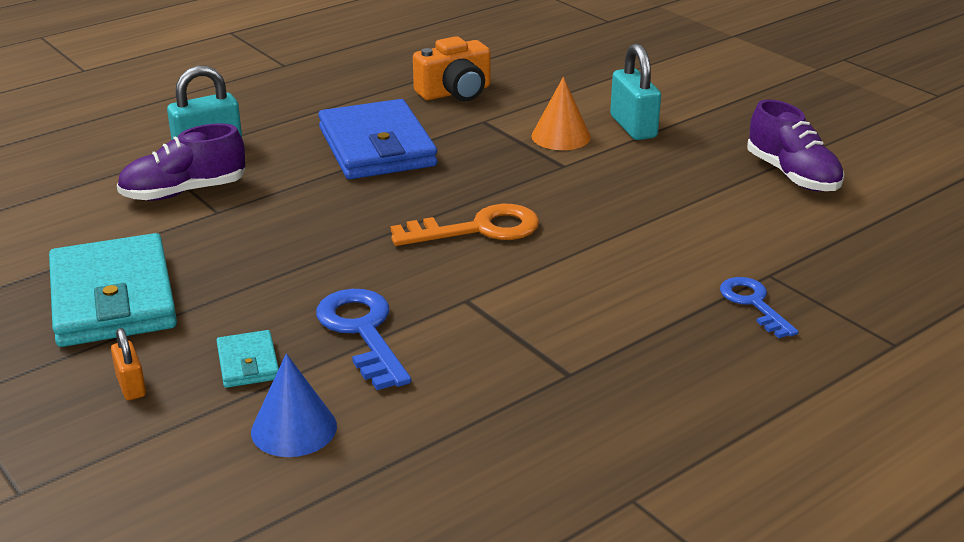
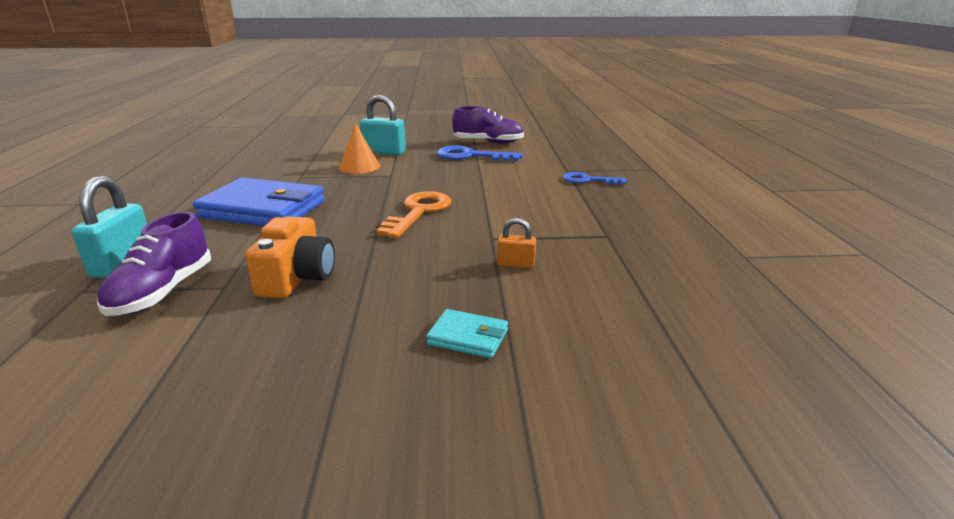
camera: 55 degrees left, 5 degrees down
(113, 298) = (265, 379): turquoise wallet -> none
(131, 386) = (430, 411): orange padlock -> orange padlock (516, 264)
(294, 428) = (581, 343): blue cone -> none
(362, 332) = (484, 280): blue key -> blue key (471, 156)
(455, 92) = (251, 173): orange camera -> orange camera (297, 278)

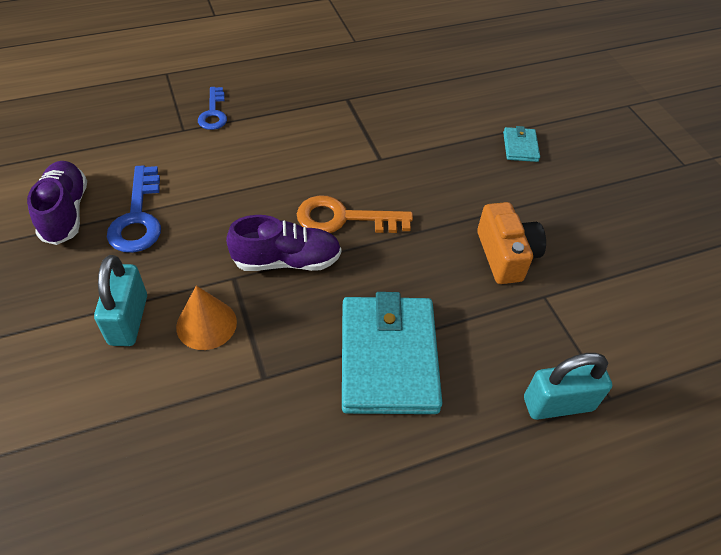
camera: 110 degrees left, 25 degrees up
(162, 292) = (575, 333): purple shoe -> purple shoe (287, 261)
(263, 209) = (388, 358): blue wallet -> turquoise wallet
(297, 278) = (506, 255): orange camera -> orange camera turned 90 degrees clockwise
(516, 264) = (419, 139): orange padlock -> none

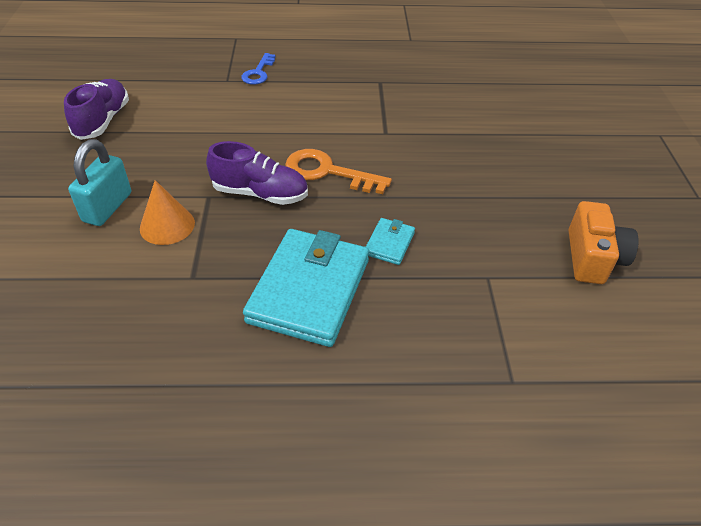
camera: 20 degrees right, 5 degrees down
(138, 217) = (156, 136): blue key -> none
(506, 255) = (466, 234): orange camera -> orange camera (592, 258)
(520, 147) = (527, 149): turquoise wallet -> turquoise wallet (389, 243)
(558, 404) = (454, 372): turquoise padlock -> none

